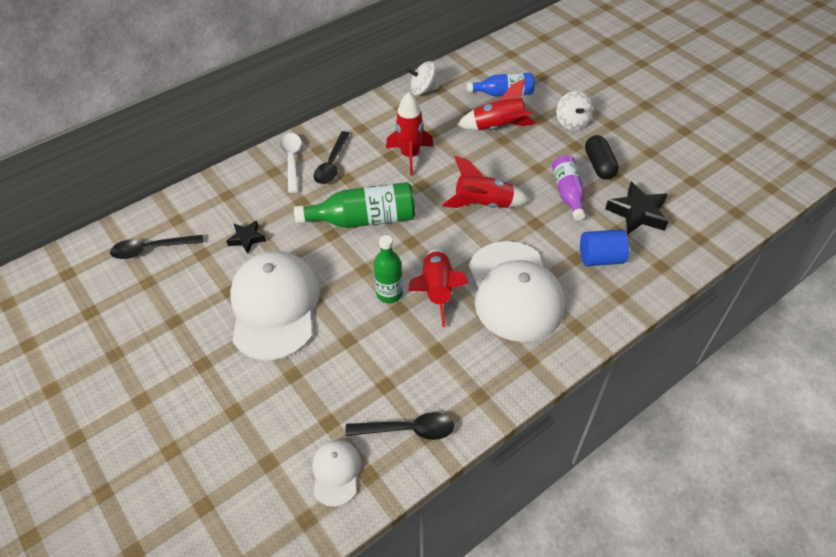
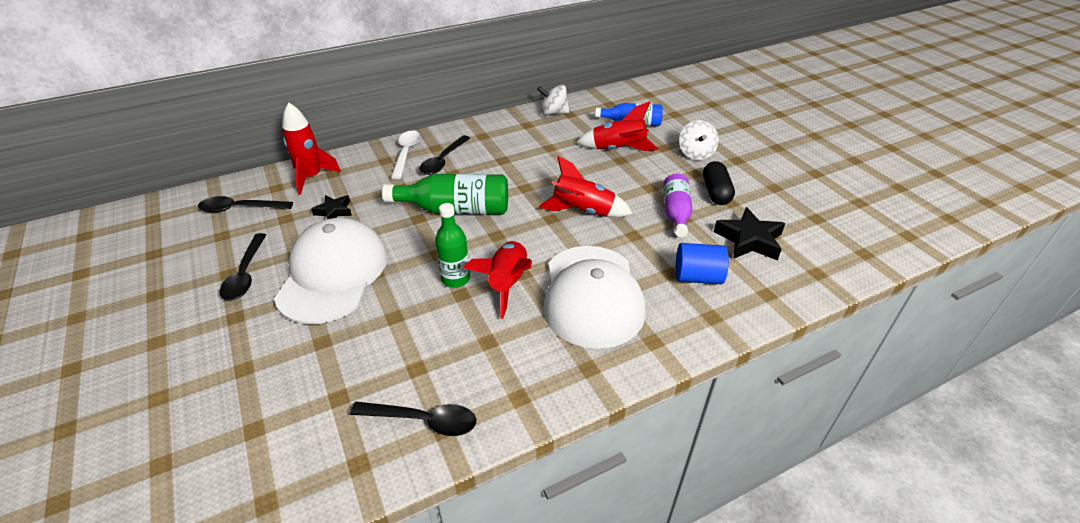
camera: 10 degrees right, 10 degrees down
(191, 320) = (245, 274): none -> black spoon
(336, 472) = (323, 454): white cap -> none
(410, 156) = (522, 162): red rocket -> red rocket (311, 177)

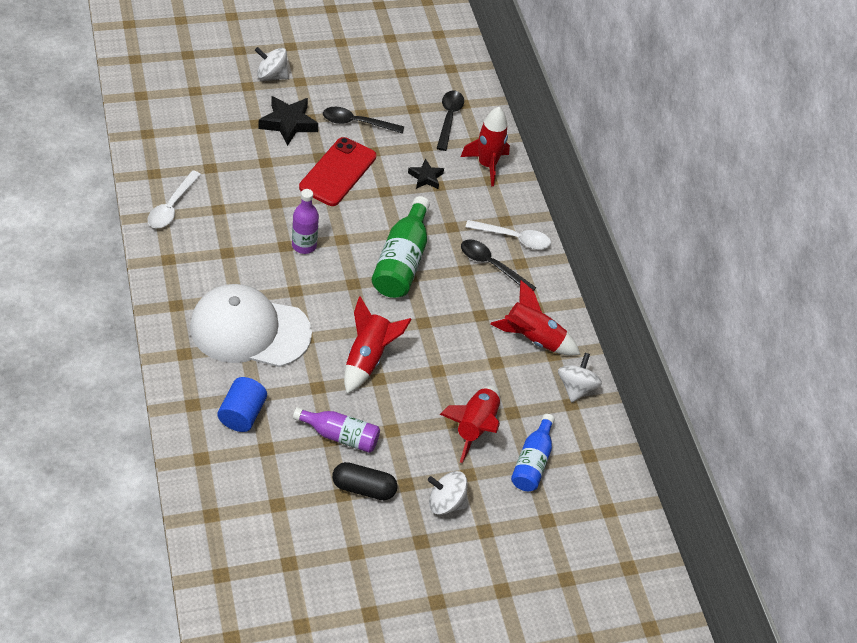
camera: 95 degrees right, 10 degrees up
(137, 375) = (272, 75): none -> white spinning top
(333, 274) = (338, 172): white cap -> red phone
(423, 420) = (171, 207): black spoon -> white spoon
(455, 279) = (304, 245): green bottle -> purple bottle
(507, 283) = (286, 277): red rocket -> red rocket (533, 338)
(749, 240) = (277, 481): black star -> black star (288, 123)

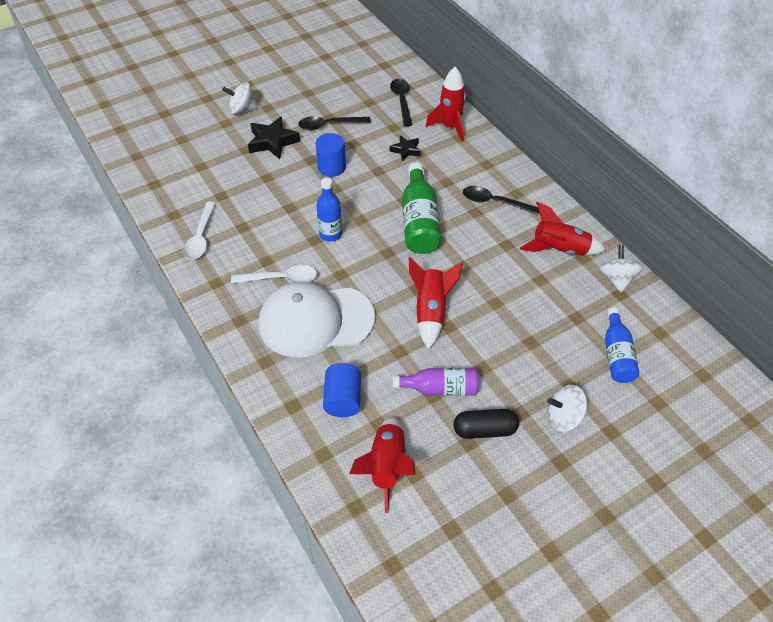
camera: 10 degrees left, 0 degrees up
(304, 245) = (330, 234): purple bottle -> blue bottle
(338, 172) = (331, 167): red phone -> blue cylinder
(474, 426) = (552, 340): red rocket -> red rocket (386, 466)
(514, 238) = (501, 175): white spoon -> white spoon (281, 279)

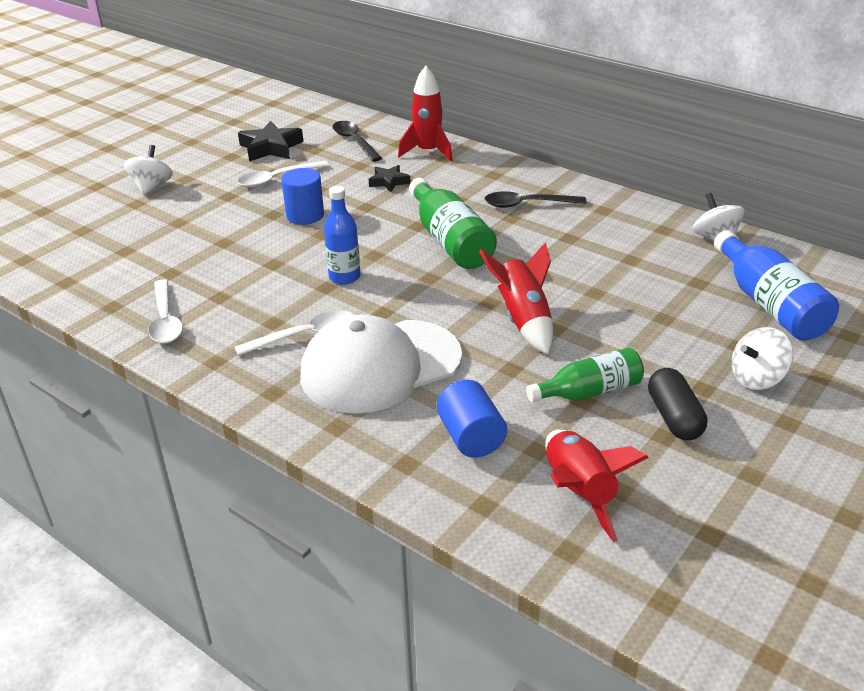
camera: 20 degrees left, 15 degrees down
(242, 109) = (152, 187): white spinning top -> white spinning top turned 120 degrees clockwise
(273, 142) = (212, 208): black star -> black star (271, 148)
(329, 125) = (277, 179): black spoon -> white spoon
(440, 389) = (589, 391): purple bottle -> green bottle
(484, 430) = (674, 417): black capsule -> black capsule turned 75 degrees counterclockwise
(559, 250) = (633, 228): red rocket -> none
(617, 354) = (769, 304): blue bottle -> blue bottle, size x1.52

